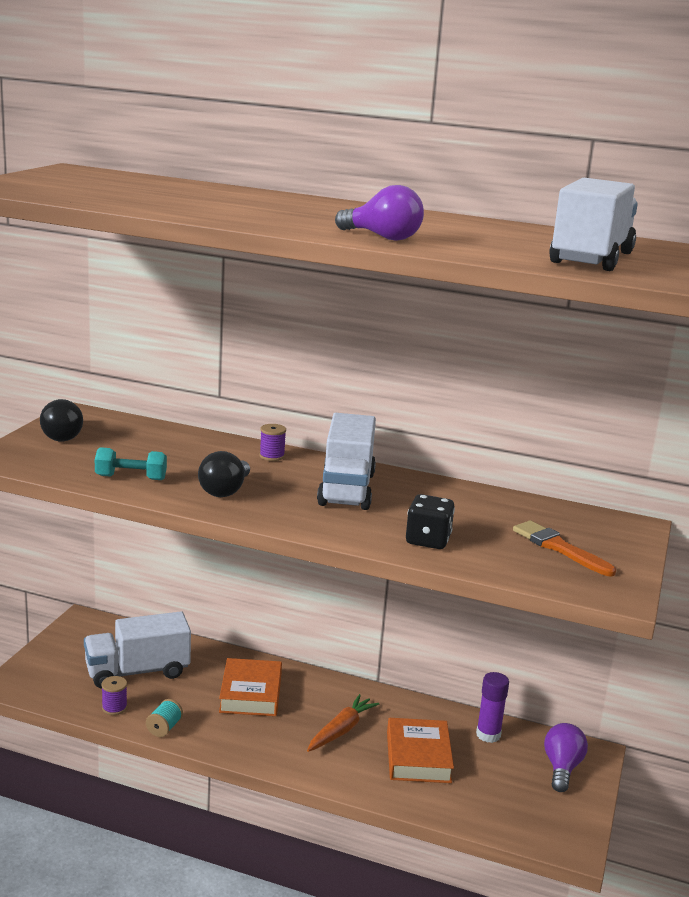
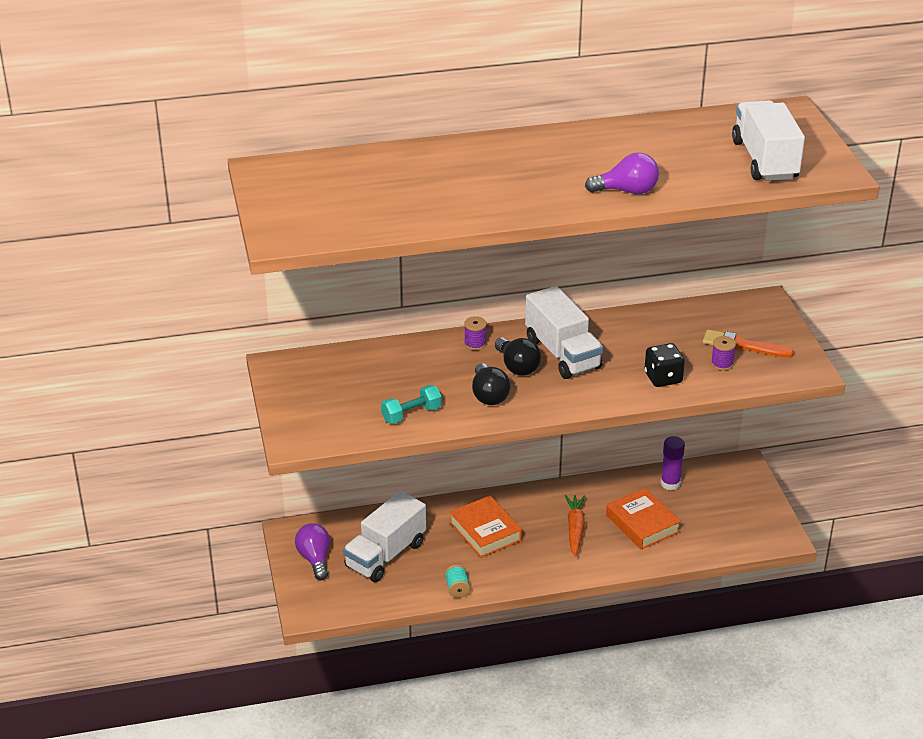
camera: 30 degrees left, 15 degrees up
(64, 436) = (304, 395): black light bulb -> black light bulb (517, 367)
(114, 708) = (404, 591): purple spool -> purple spool (722, 364)
(562, 768) = (735, 486): purple light bulb -> purple light bulb (315, 559)

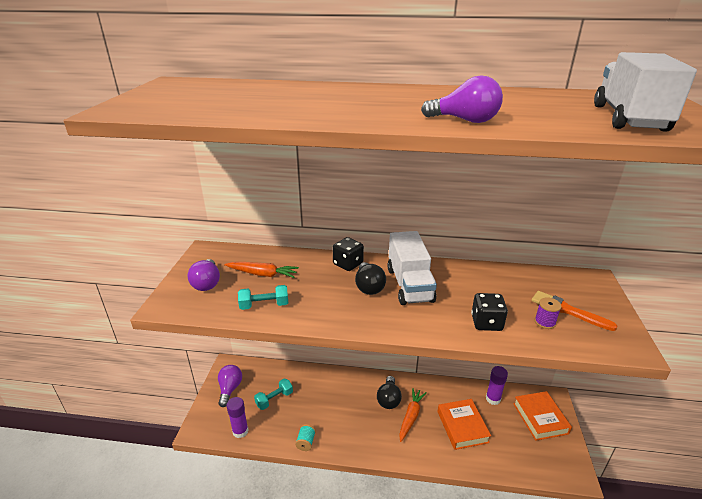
camera: 20 degrees right, 5 degrees down
(320, 405) = (207, 283): none -> purple light bulb
(365, 599) = (240, 431): none -> purple glue stick
(379, 379) = (262, 274): none -> orange carrot
(385, 555) = (274, 399): white truck -> turquoise dumbbell
(475, 344) = (348, 264): purple spool -> black dice
(485, 531) = (348, 400): orange book -> orange book (540, 418)
(489, 395) = (333, 304): black light bulb -> black light bulb (388, 399)

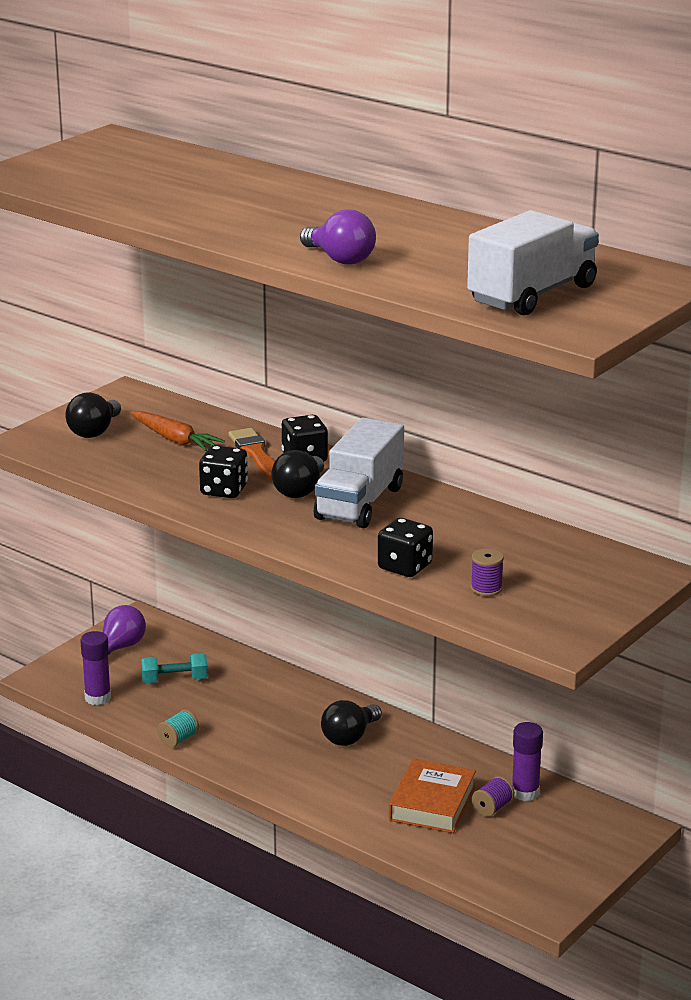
camera: 30 degrees right, 5 degrees down
(207, 283) = (94, 431): purple light bulb -> black light bulb
(264, 305) = (143, 473): turquoise dumbbell -> none
(326, 302) = (224, 490): none -> black dice
(411, 417) = (363, 766): orange carrot -> none
(489, 416) = (492, 808): none -> purple spool
(540, 418) = (576, 839): orange book -> none
(567, 310) = (541, 588): orange brush -> orange brush (256, 454)

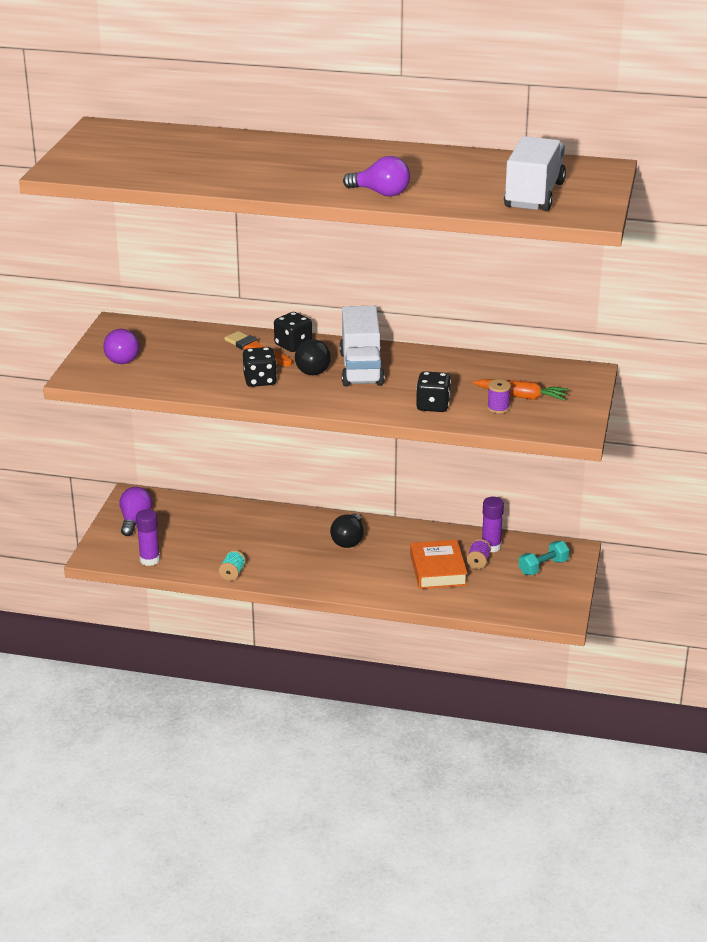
camera: 25 degrees left, 5 degrees up
(94, 431) = (123, 358): black light bulb -> purple light bulb
(174, 680) = (194, 533): turquoise dumbbell -> turquoise dumbbell (543, 567)
(175, 439) = (188, 351): orange carrot -> orange carrot (521, 396)

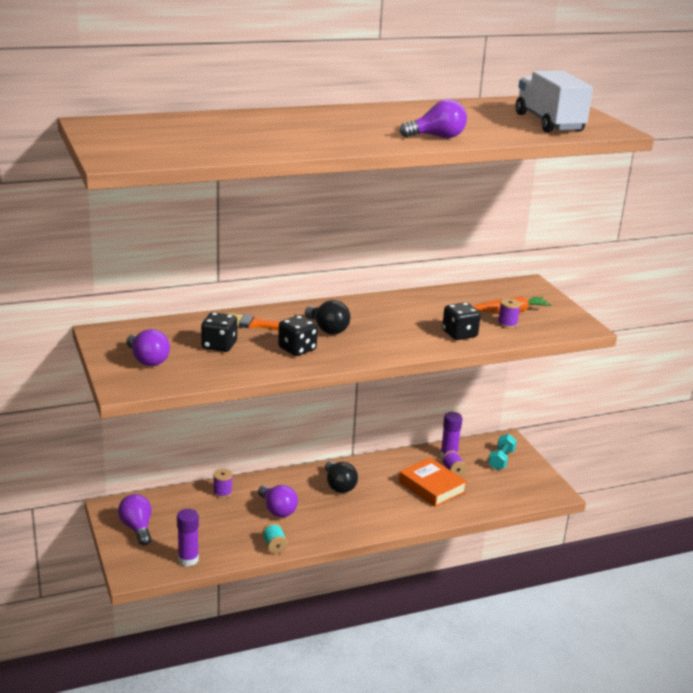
camera: 35 degrees left, 5 degrees down
(236, 513) = (222, 492): none -> purple spool
(268, 543) = (277, 510): none -> purple light bulb
(293, 345) = (286, 314): black dice -> black dice (219, 346)
(361, 368) = (366, 320): white truck -> none

